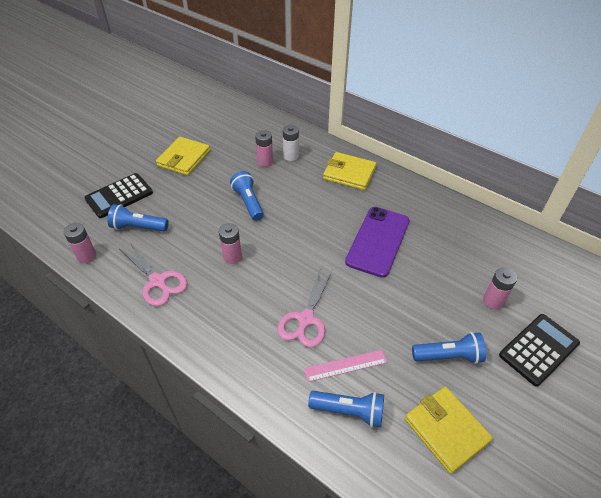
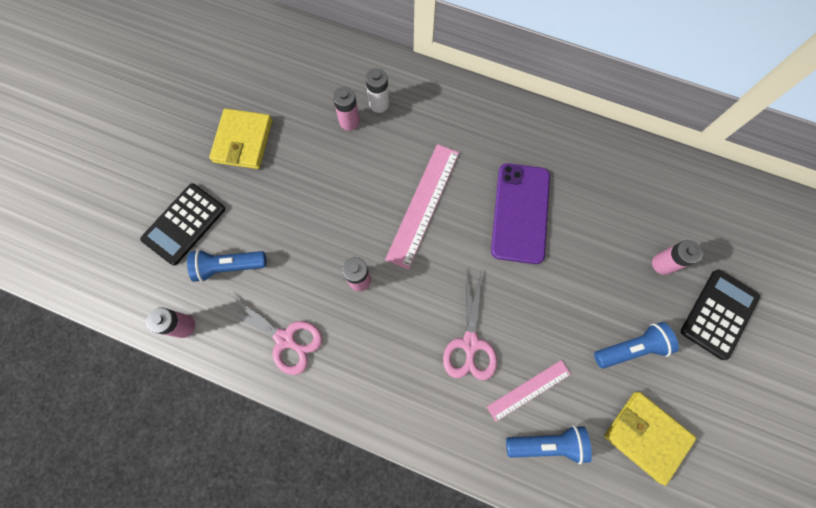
camera: 15 degrees left, 25 degrees up
(248, 202) = (351, 193): blue flashlight -> none
(301, 220) = (423, 204): none -> pink ruler
(349, 173) = (459, 115): yellow wallet -> none

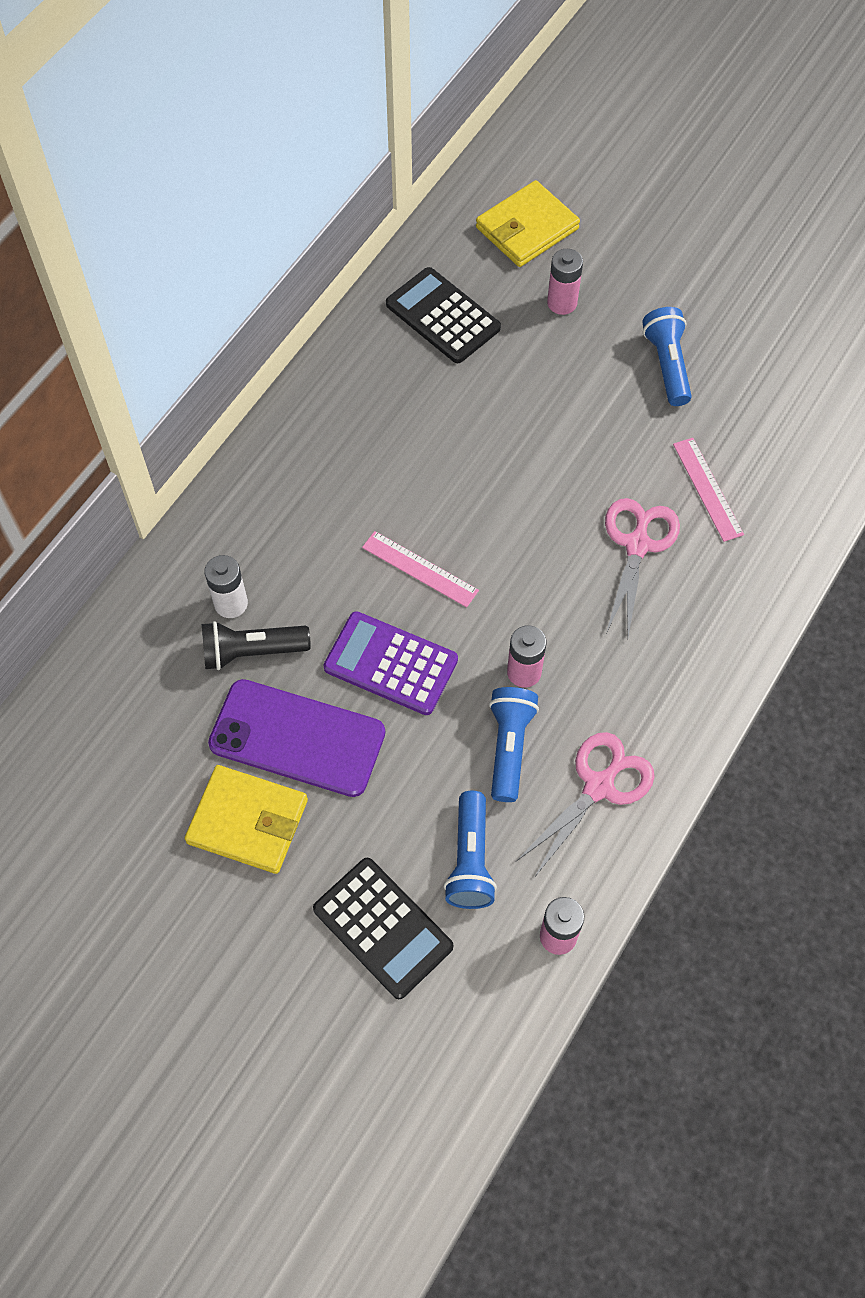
camera: 80 degrees left, 10 degrees down
(349, 121) = (252, 651): pink battery -> black flashlight
(353, 199) = (391, 664): none -> purple calculator
(423, 204) = (419, 569): pink ruler -> pink ruler, size x0.60
(470, 343) = (637, 545): pink scissors -> pink scissors turned 90 degrees counterclockwise
(520, 213) = (458, 447): purple phone -> purple phone (297, 738)
(547, 443) = (775, 483): blue flashlight -> blue flashlight (509, 747)
(646, 436) = (776, 376): yellow wallet -> yellow wallet (527, 228)
(719, 314) = (636, 263): black calculator -> black calculator (443, 316)

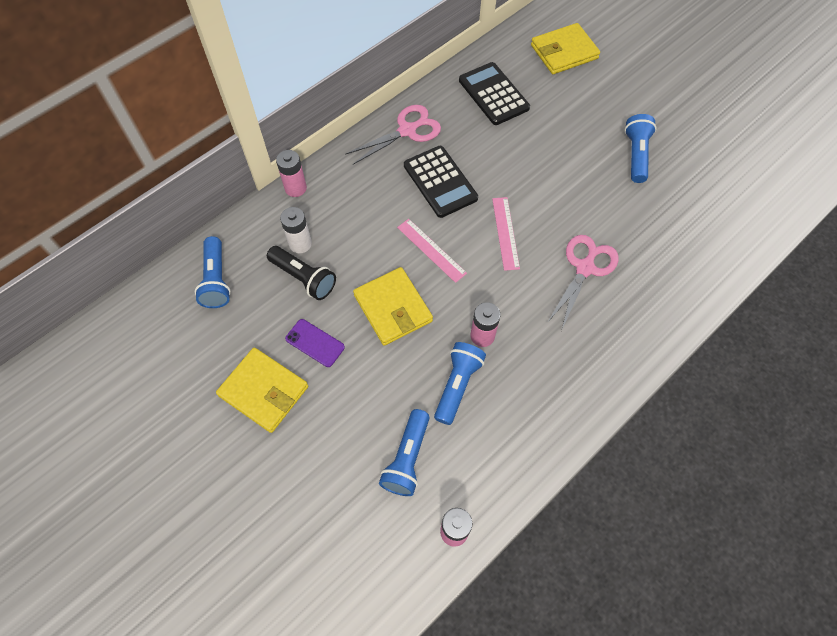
camera: 15 degrees right, 0 degrees up
(127, 684) = (216, 280): none -> blue flashlight
(252, 651) = (304, 278): black flashlight -> black flashlight turned 150 degrees counterclockwise
(297, 738) = (315, 343): purple phone -> purple phone, size x0.49
(382, 928) = (331, 491): black calculator -> black calculator (440, 182)
(391, 664) = (393, 308): purple calculator -> yellow wallet
(562, 303) = (574, 102): pink battery -> pink battery (295, 188)
(599, 786) = (513, 429): pink scissors -> pink scissors (407, 131)
(707, 489) = (644, 242): pink ruler -> pink ruler (505, 233)

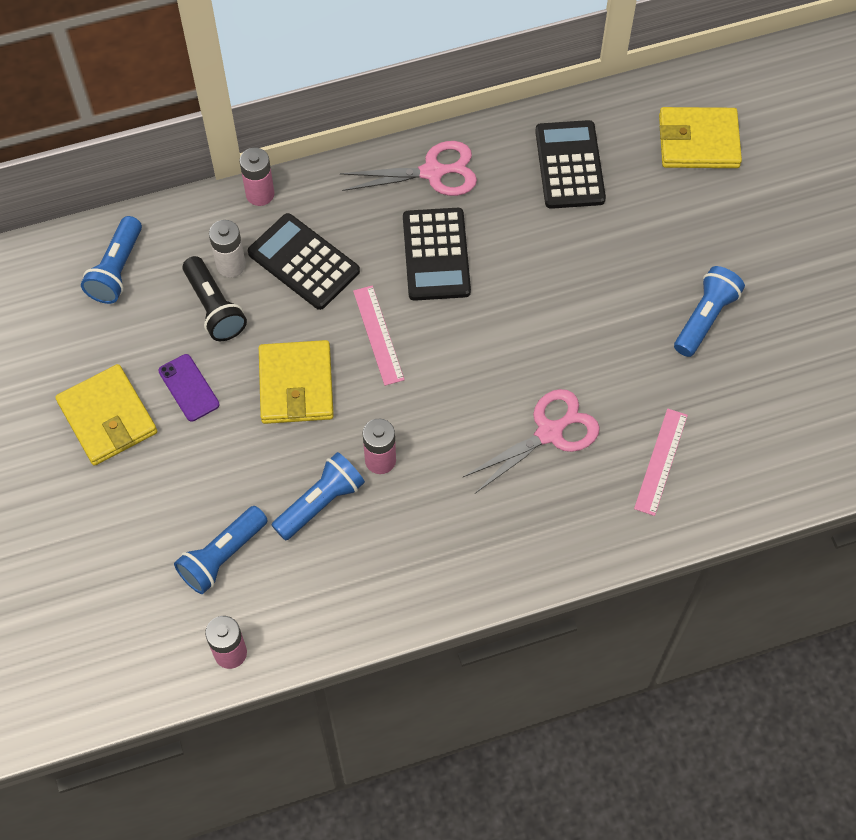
camera: 25 degrees right, 0 degrees up
(351, 221) = (303, 262): none -> black calculator
(505, 233) = (478, 350): pink ruler -> pink ruler (660, 461)

